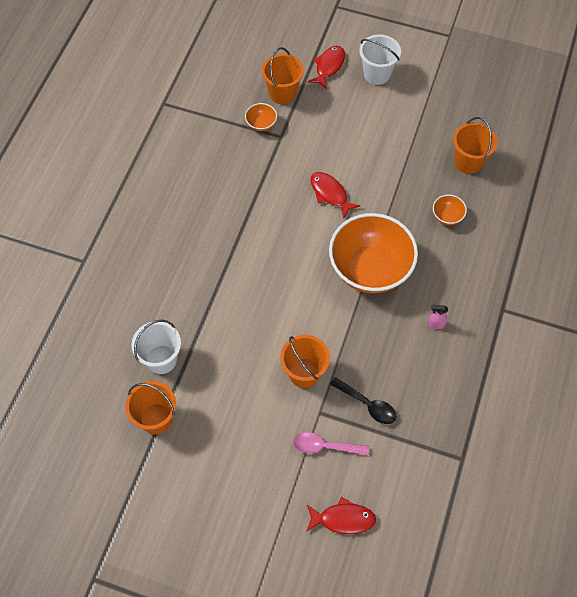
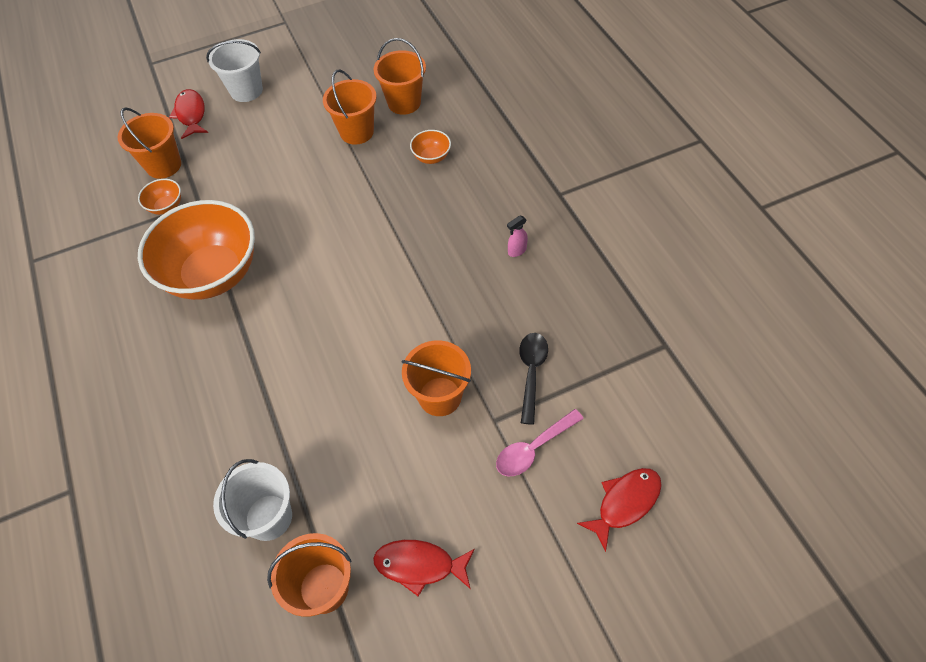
camera: 40 degrees left, 5 degrees down
(330, 194) = (300, 216): red fish -> red fish (419, 565)
(367, 404) = (531, 372): black spoon -> black spoon turned 75 degrees counterclockwise
(370, 269) = (407, 251): orange bowl -> orange bowl (213, 274)
(417, 160) = (356, 132): none -> orange bucket

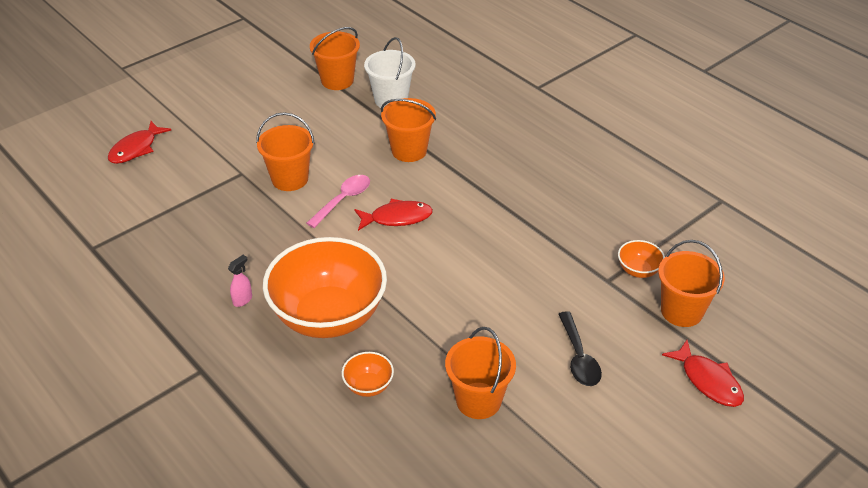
camera: 160 degrees right, 15 degrees down
(213, 274) = (540, 223): orange bowl -> orange bowl (328, 316)
(246, 91) = (665, 431): white bucket -> none
(404, 103) = (435, 459): orange bucket -> orange bucket (409, 151)
(419, 565) = (278, 99): red fish -> red fish (397, 218)
(531, 372) = (214, 207): black spoon -> black spoon (579, 357)
(533, 448) = (207, 164): pink spoon -> pink spoon (343, 200)

